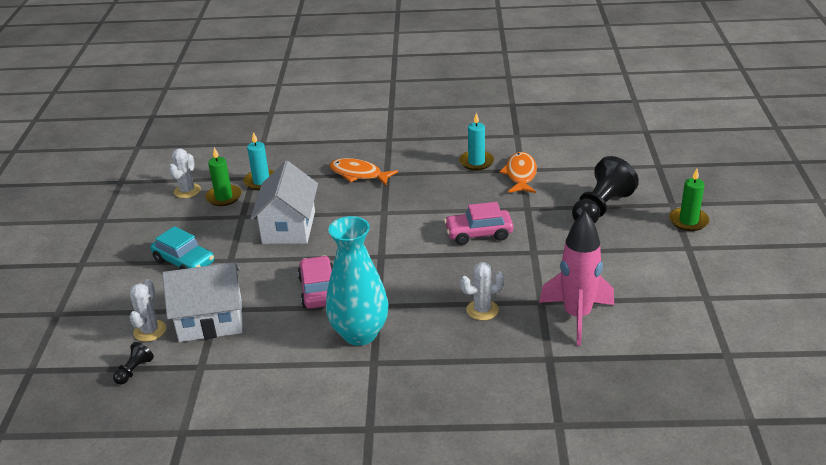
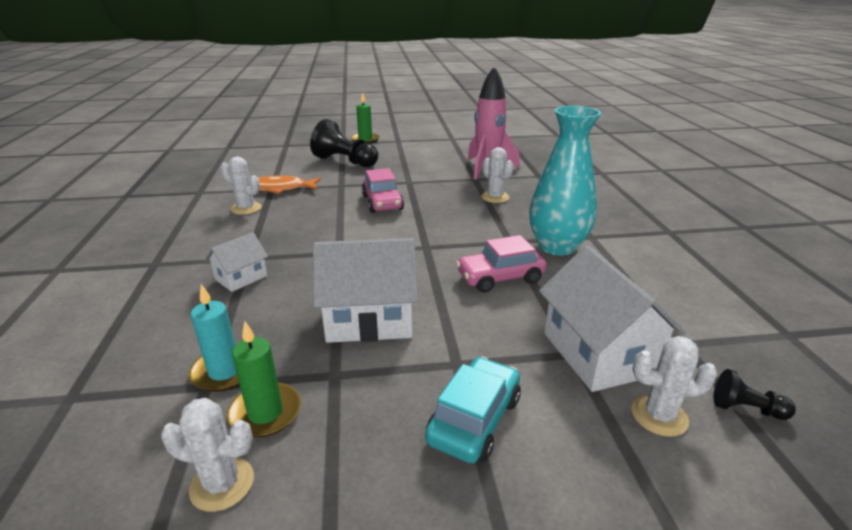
camera: 100 degrees left, 5 degrees down
(358, 174) = (241, 278): orange fish -> white house
(476, 162) = (246, 208): turquoise candle -> white cactus

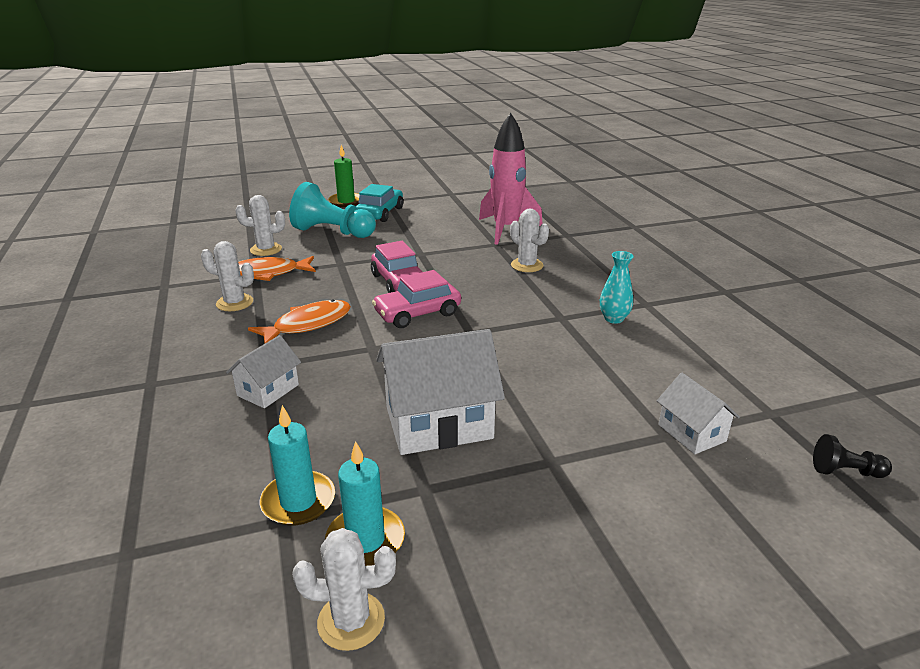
camera: 10 degrees left, 0 degrees up
(265, 413) = (365, 540): green candle -> turquoise candle
(295, 229) = (308, 324): none -> orange fish
(345, 161) = (332, 232): black pawn -> turquoise pawn
(474, 419) = (590, 517): turquoise car -> turquoise car (380, 213)
(500, 277) = (564, 360): pink car -> pink car (417, 313)
(557, 246) = (614, 319): turquoise vase -> turquoise vase, size x0.47
(598, 353) = (691, 433): white house -> white house, size x0.54
(659, 416) = (768, 489): white cactus -> white cactus (266, 249)

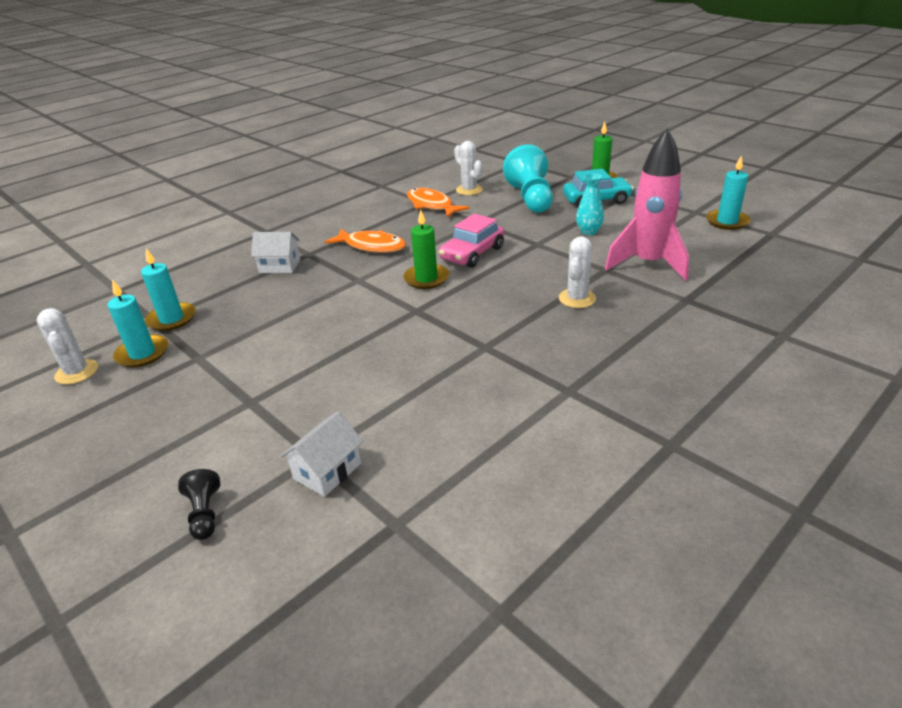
camera: 65 degrees right, 5 degrees up
(234, 303) = (379, 213): white cactus -> none
(417, 313) = (426, 279): pink car -> green candle
(438, 423) = (275, 338): white house -> none
(479, 191) = (727, 222): none -> turquoise candle
(614, 319) = (512, 377): turquoise vase -> turquoise vase (588, 231)
(845, 471) = (311, 597): black pawn -> black pawn (205, 514)

